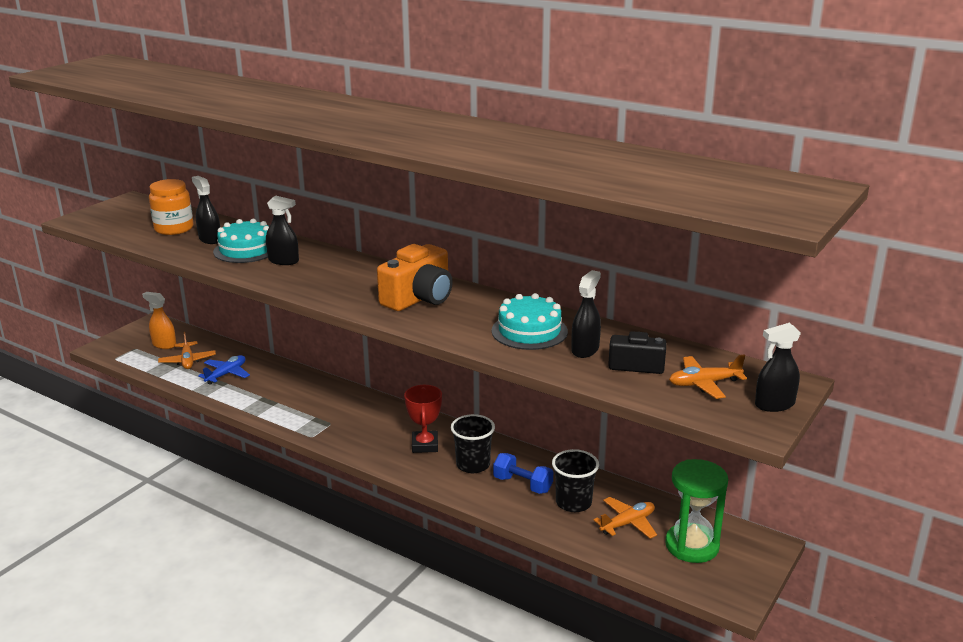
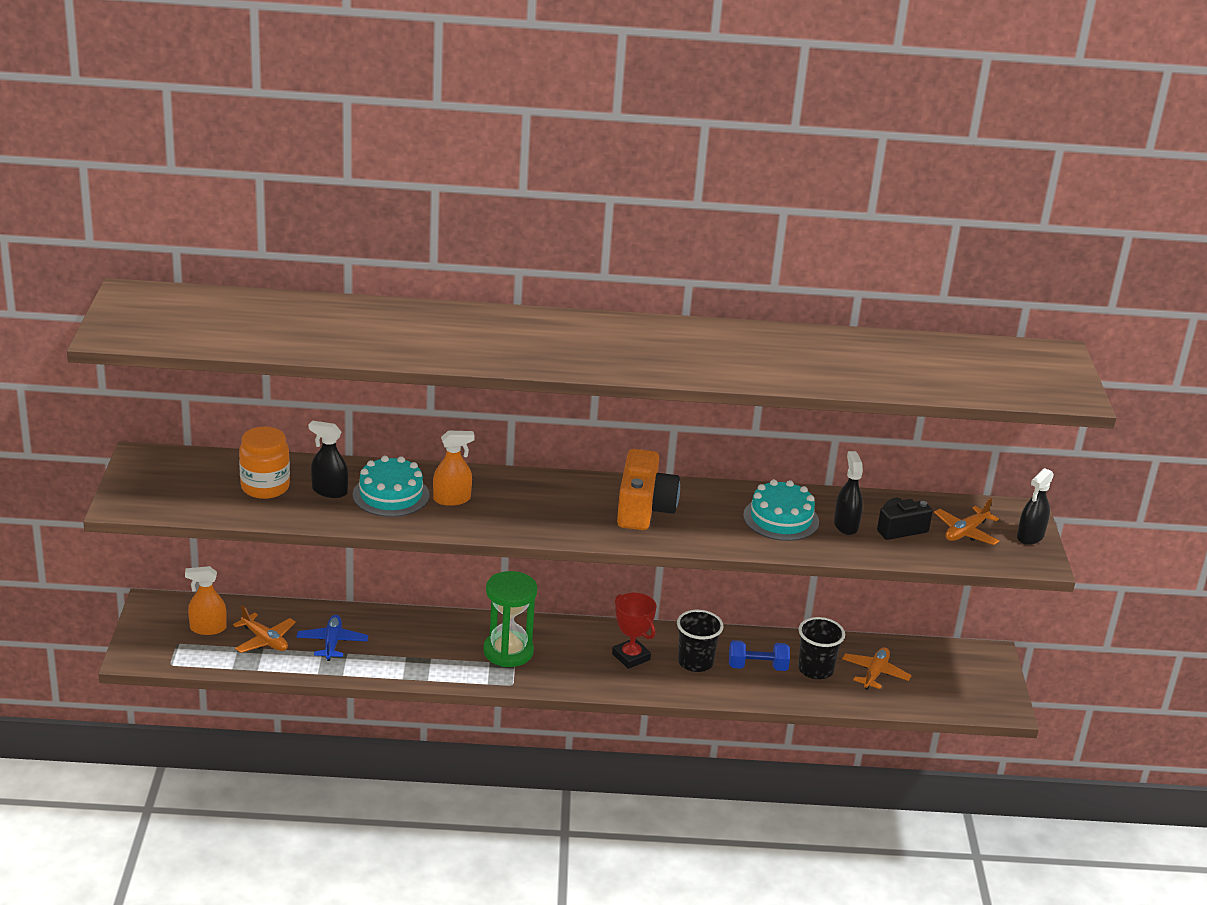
camera: 35 degrees left, 5 degrees up
(284, 261) = (452, 499): black spray bottle -> orange spray bottle
(692, 546) = (939, 675): green hourglass -> green hourglass (508, 651)

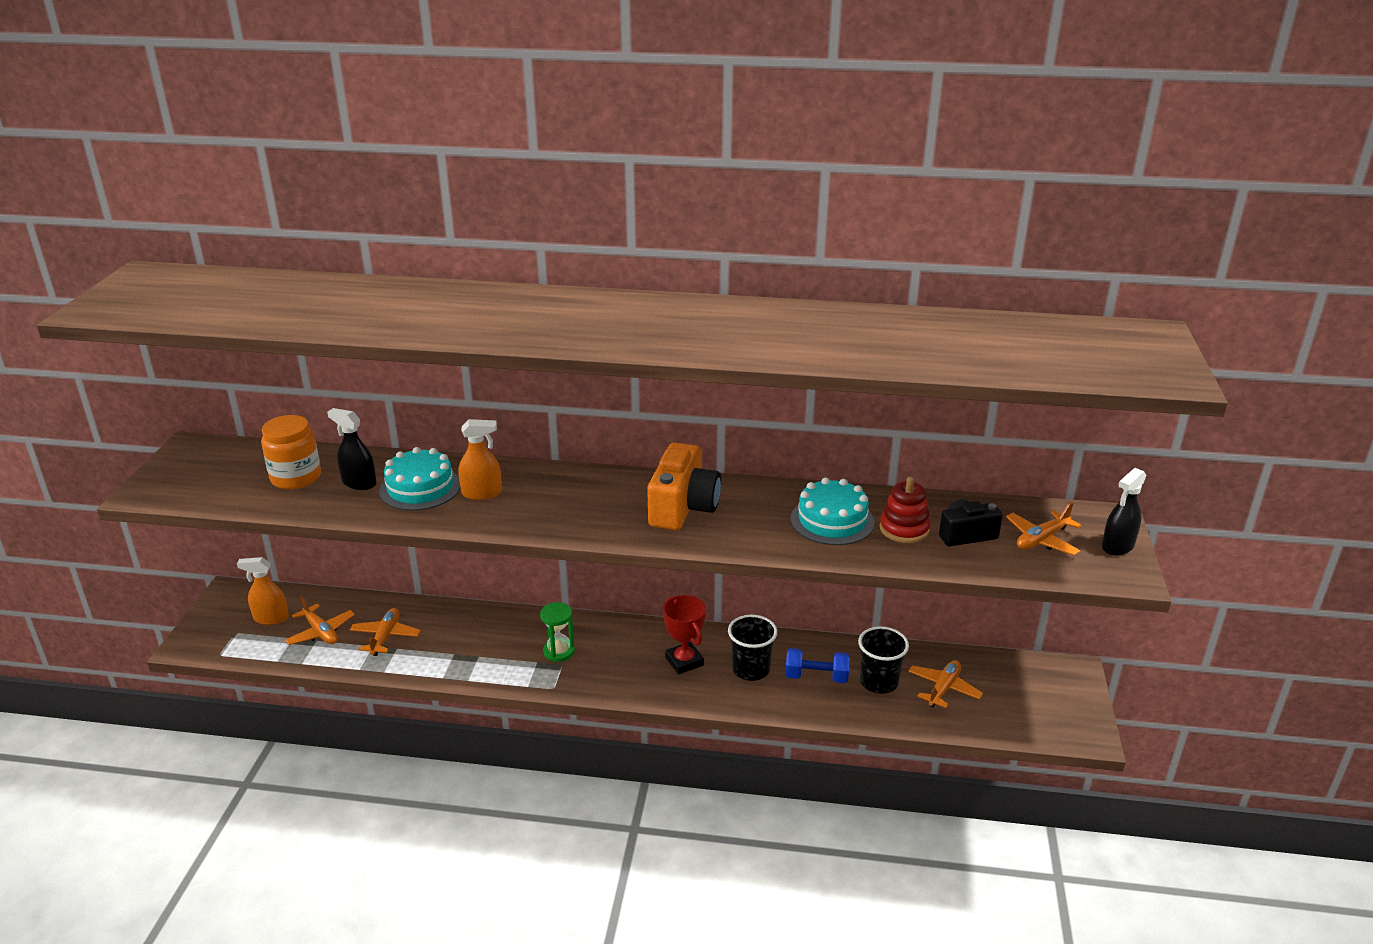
camera: 10 degrees right, 0 degrees up
(332, 643) = (385, 637): blue plane -> orange plane
(508, 651) = (559, 651): green hourglass -> green hourglass, size x0.61
(846, 525) = (904, 529): black spray bottle -> red stacking toy

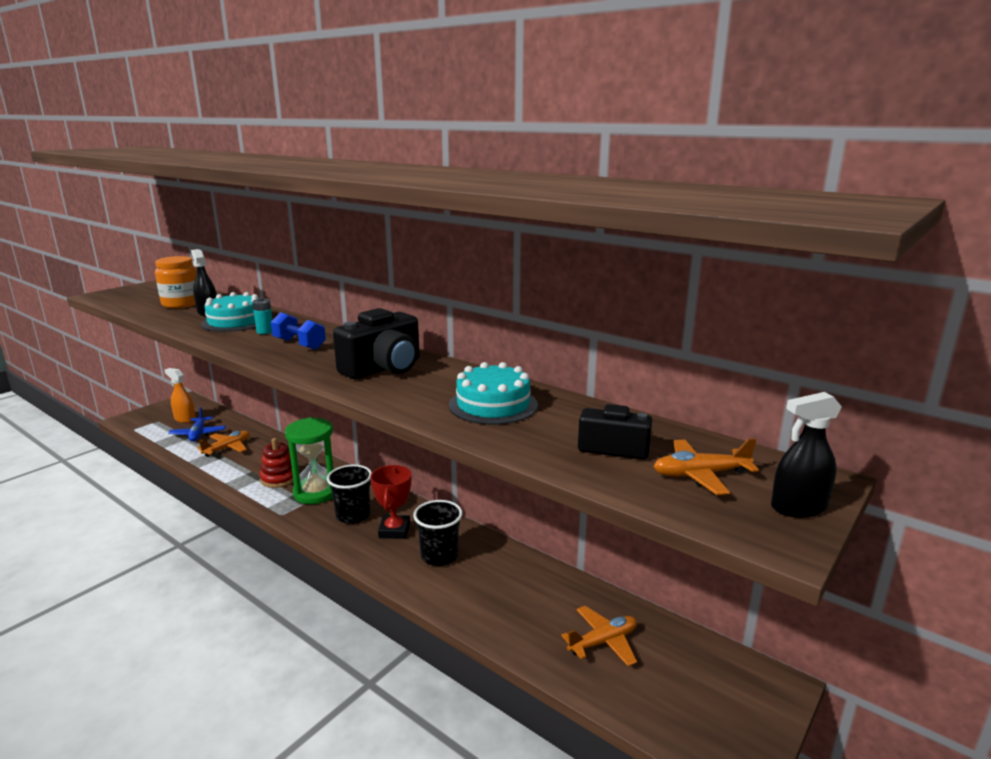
camera: 30 degrees right, 10 degrees down
(321, 632) = (198, 434): orange plane -> blue plane
(482, 493) = (265, 331): orange spray bottle -> turquoise battery
(559, 651) = (316, 492): green hourglass -> green hourglass, size x1.65
(683, 507) = (384, 368): orange camera -> black camera
(816, 677) = (488, 583): blue dumbbell -> blue dumbbell (299, 344)
(878, 682) = (542, 610): black cup -> black cup (353, 515)
(904, 529) = (553, 427): red stacking toy -> red stacking toy (279, 478)

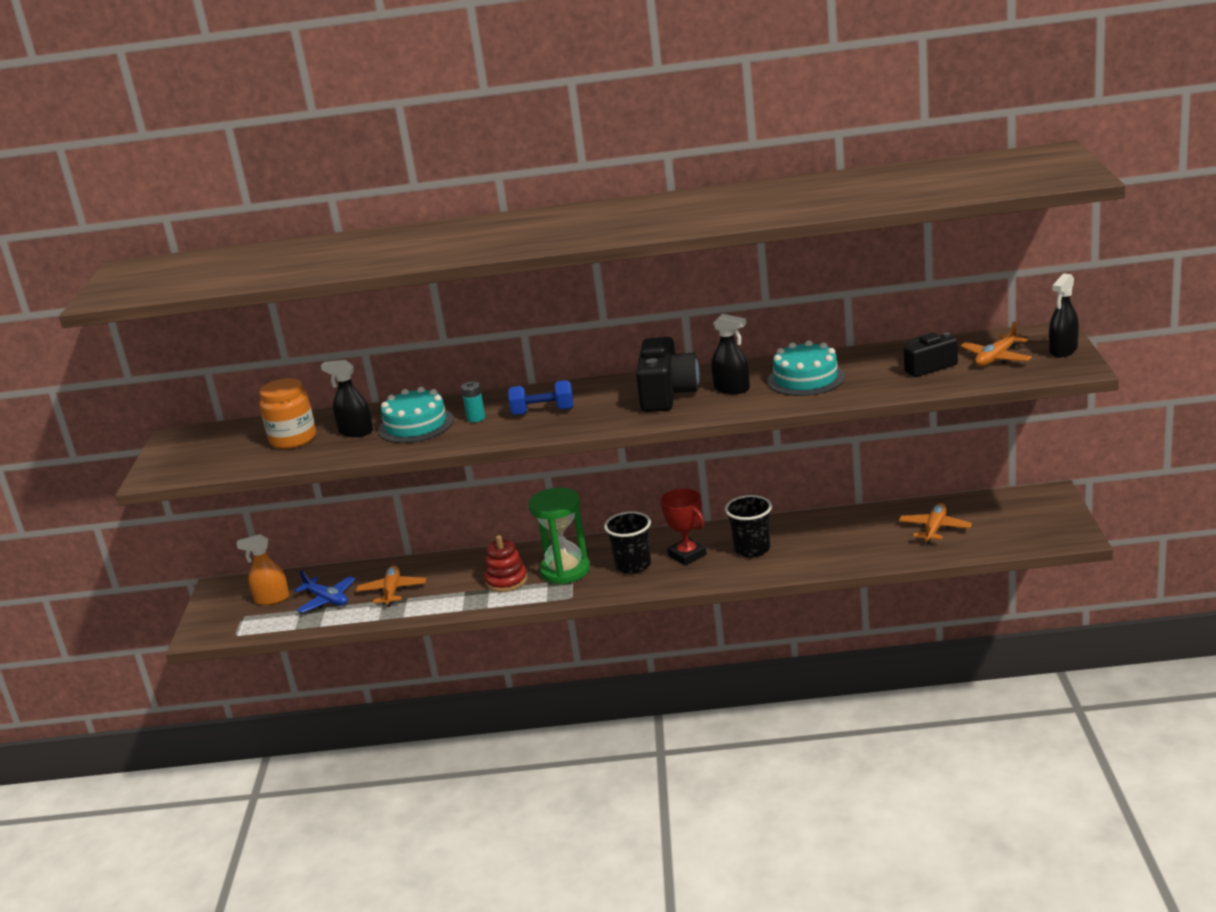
camera: 35 degrees left, 5 degrees up
(428, 385) = (732, 389): none -> black spray bottle

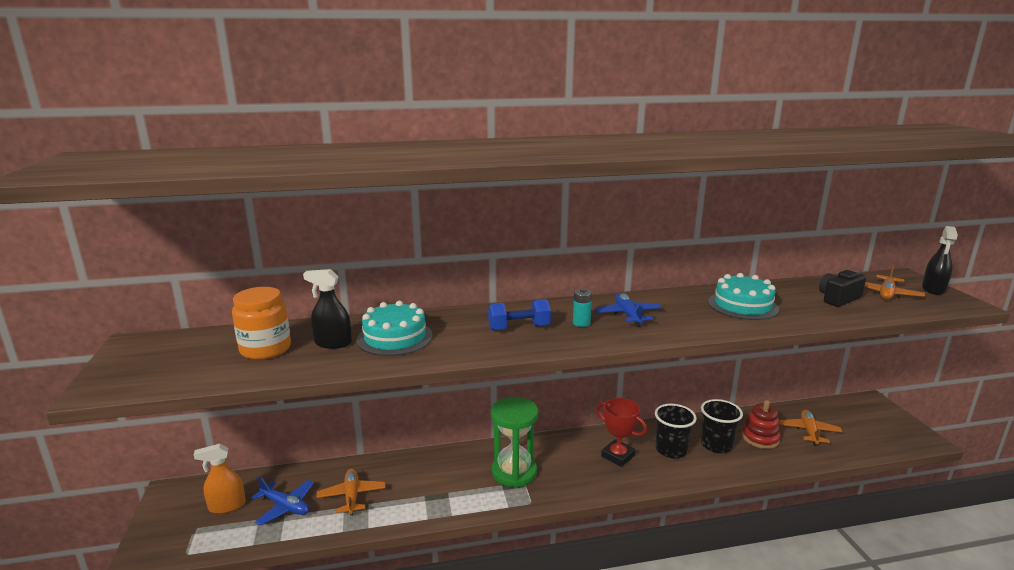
camera: 15 degrees left, 5 degrees down
(476, 418) = (454, 332): turquoise battery -> turquoise battery (581, 323)
(506, 581) = (462, 483): red stacking toy -> red stacking toy (760, 438)
(633, 565) = (574, 466): black cup -> black cup (716, 445)
(667, 394) = (628, 315): black camera -> blue plane
(732, 389) = (684, 312): black spray bottle -> none

